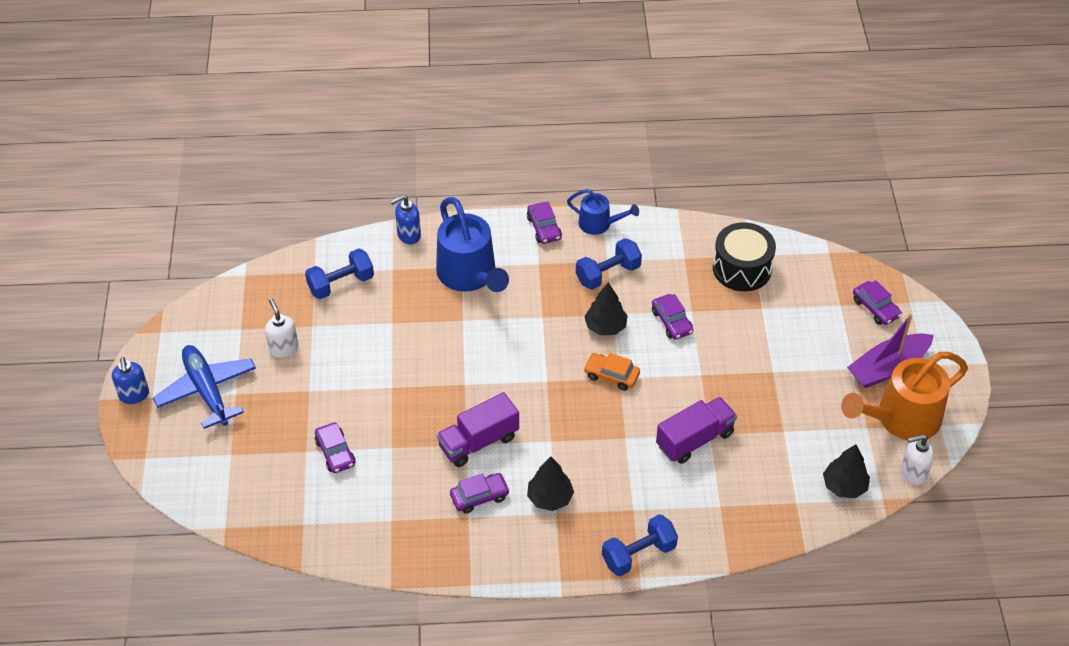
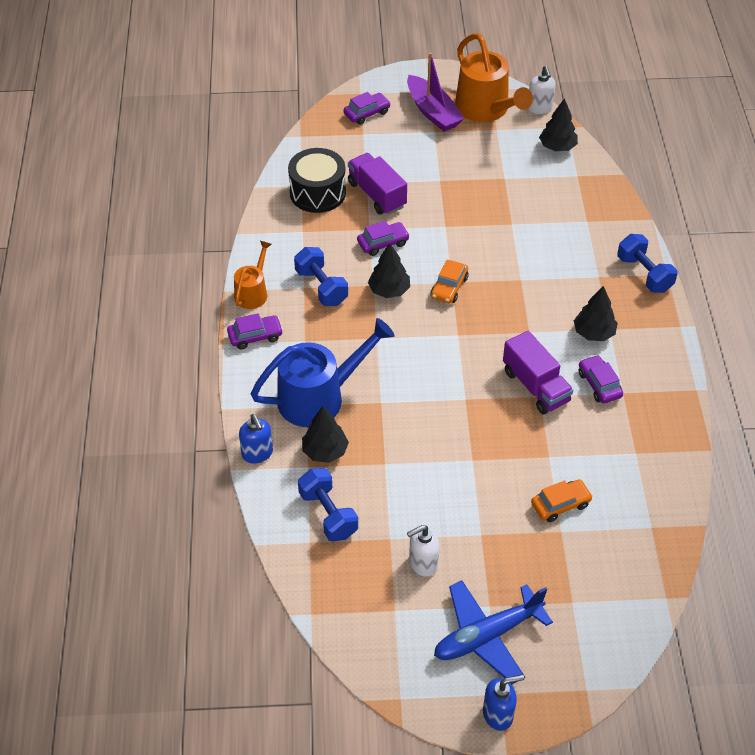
camera: 90 degrees left, 0 degrees up
(335, 453) = (560, 504): purple car -> orange car
(408, 280) = (325, 451): none -> black tree
(599, 224) = (253, 292): blue watering can -> orange watering can
(695, 439) = (518, 233): purple truck -> purple truck (377, 194)

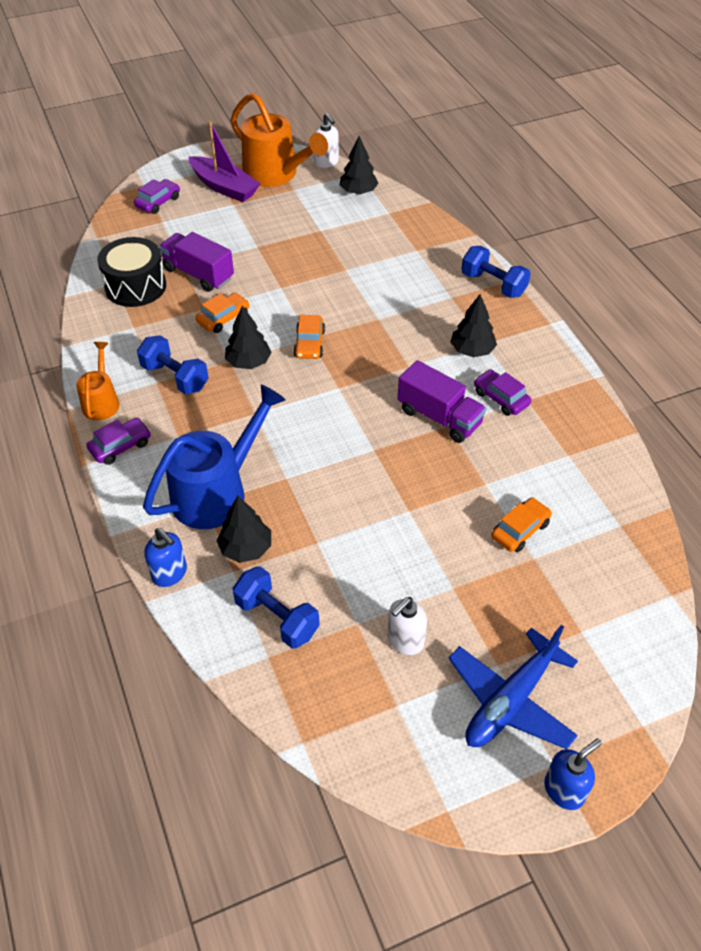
camera: 20 degrees left, 0 degrees up
(383, 243) = (223, 318): purple car -> orange car

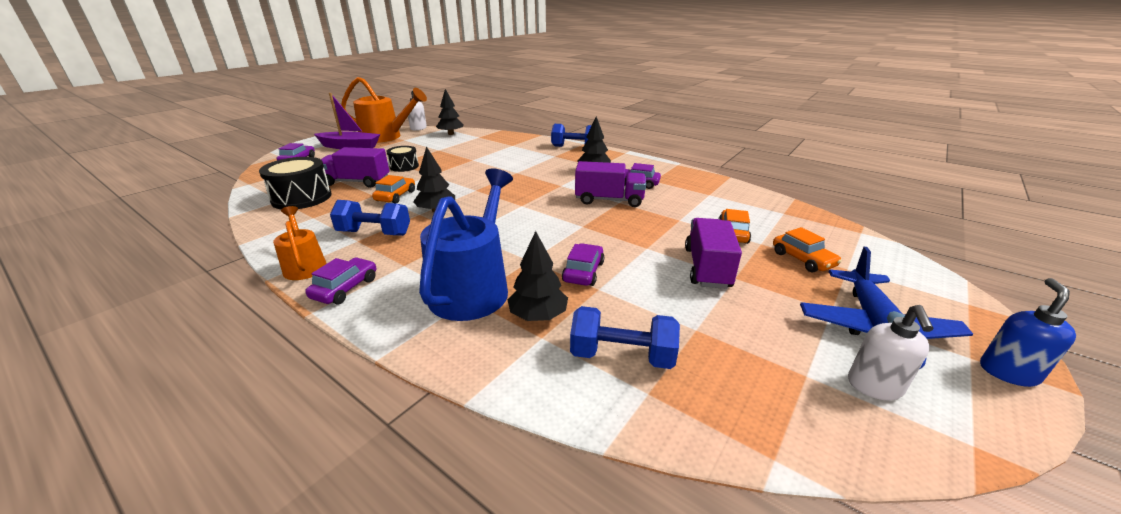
camera: 30 degrees left, 20 degrees down
(170, 574) = (475, 365): blue soap dispenser -> none
(261, 258) = (404, 166): none -> black drum
(309, 344) = (478, 192): orange car -> orange car (802, 259)
(321, 515) = (583, 272): none -> purple car
(405, 640) = (748, 324): white soap dispenser -> white soap dispenser (874, 387)
(440, 563) = (707, 268): none -> purple truck

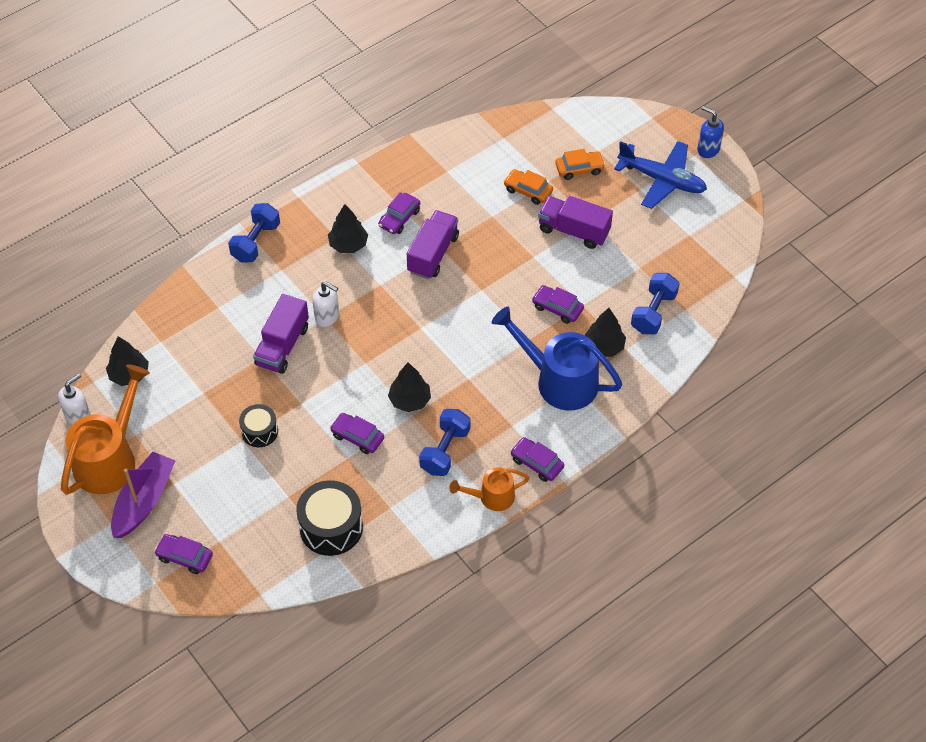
camera: 75 degrees left, 25 degrees up
(357, 182) = (298, 478): purple truck -> purple truck (282, 346)
(395, 196) = (357, 437): orange car -> purple car
(874, 387) = (703, 211): white soap dispenser -> white soap dispenser (327, 317)

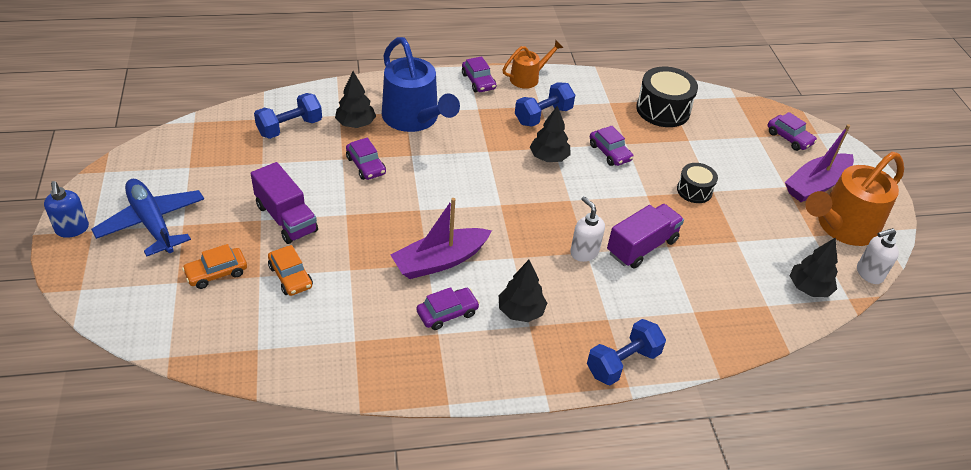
camera: 155 degrees left, 10 degrees down
(433, 254) = (440, 261): purple truck -> purple boat
(491, 497) = (528, 78): orange watering can -> orange watering can turned 45 degrees counterclockwise
(579, 169) = (216, 273): orange car -> orange car turned 45 degrees counterclockwise

